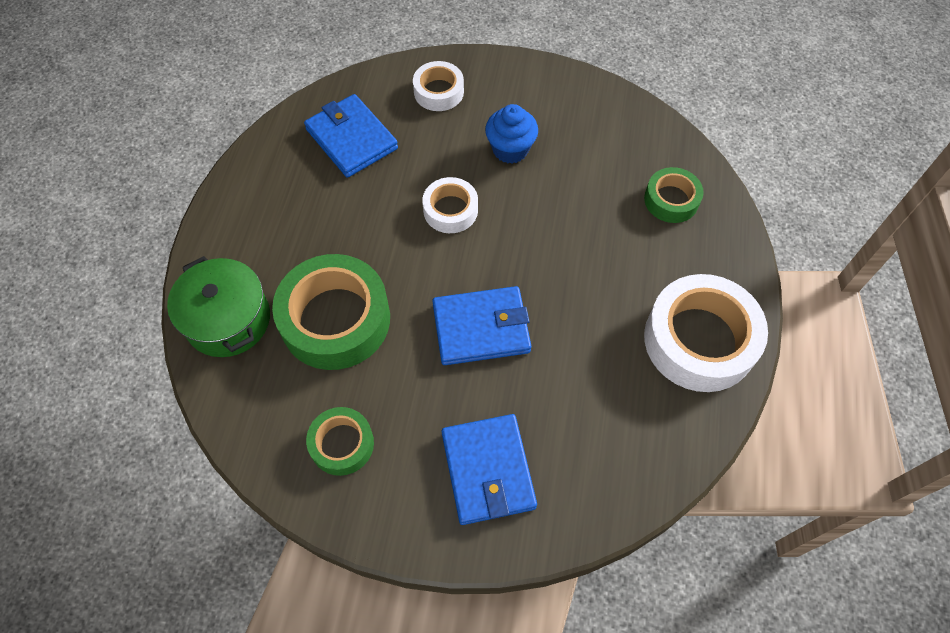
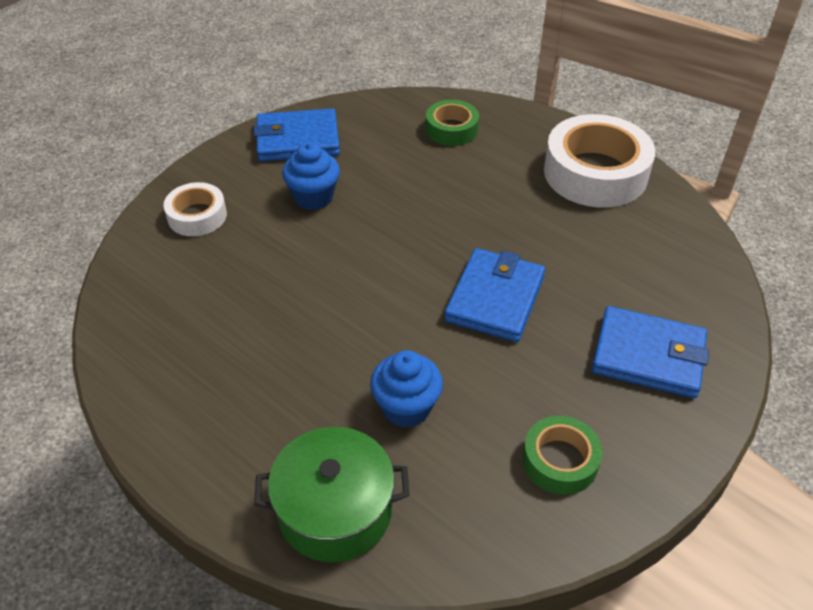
camera: 60 degrees left, 15 degrees down
(335, 319) = (406, 407): green tape -> blue cupcake
(351, 139) = (189, 304): blue wallet -> blue wallet (298, 140)
(450, 210) = (346, 265): white tape -> none

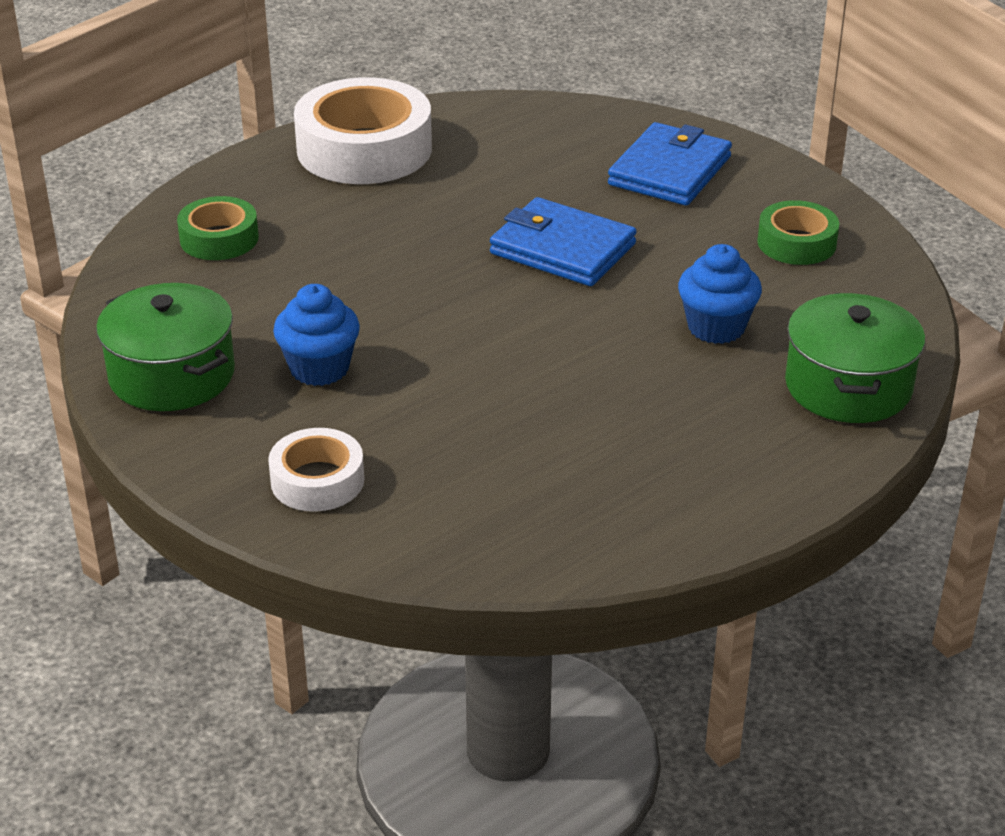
camera: 80 degrees left, 10 degrees down
(298, 140) = (172, 375): blue wallet -> green pot

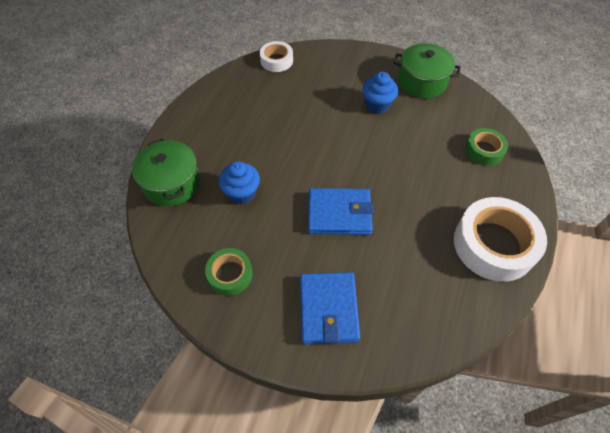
camera: 150 degrees right, 20 degrees up
(317, 480) = (335, 65): white tape -> white tape (276, 60)

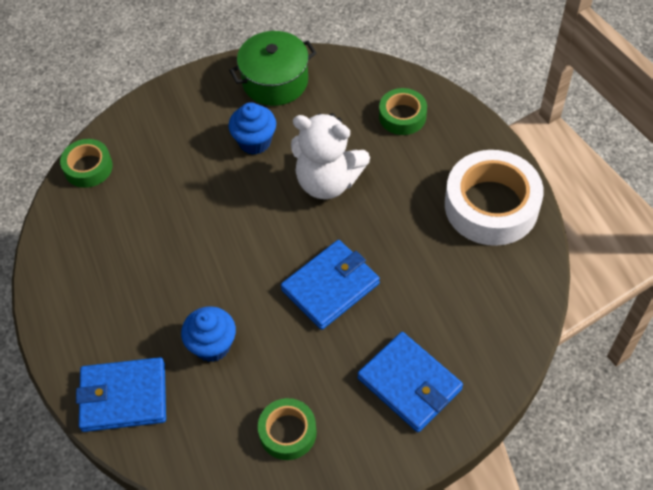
camera: 40 degrees left, 0 degrees up
(172, 183) = (123, 396): green pot -> blue wallet
(276, 60) = (88, 167): white tape -> green tape
(398, 155) = (327, 181): none -> white teddy bear

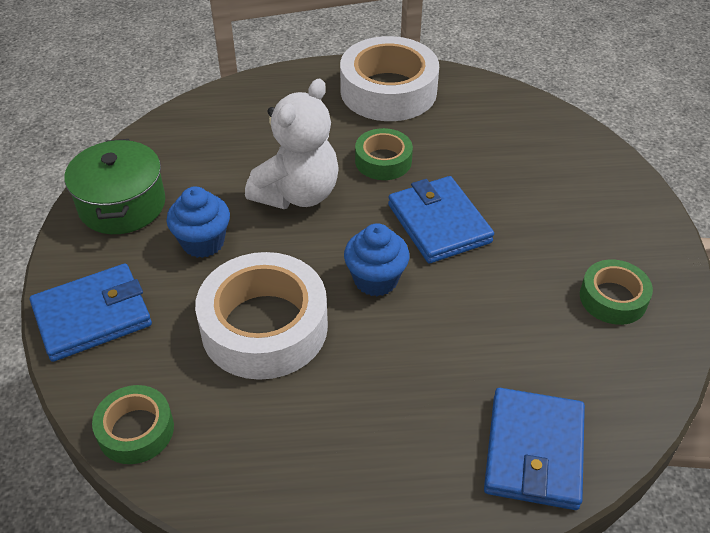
camera: 75 degrees left, 10 degrees down
(188, 205) = (264, 326): none -> white tape
(212, 345) = (483, 343): blue cupcake -> blue cupcake (376, 280)
(402, 116) = (243, 119): green tape -> green tape (383, 161)
(409, 384) = (574, 193): blue wallet -> blue wallet (92, 316)

